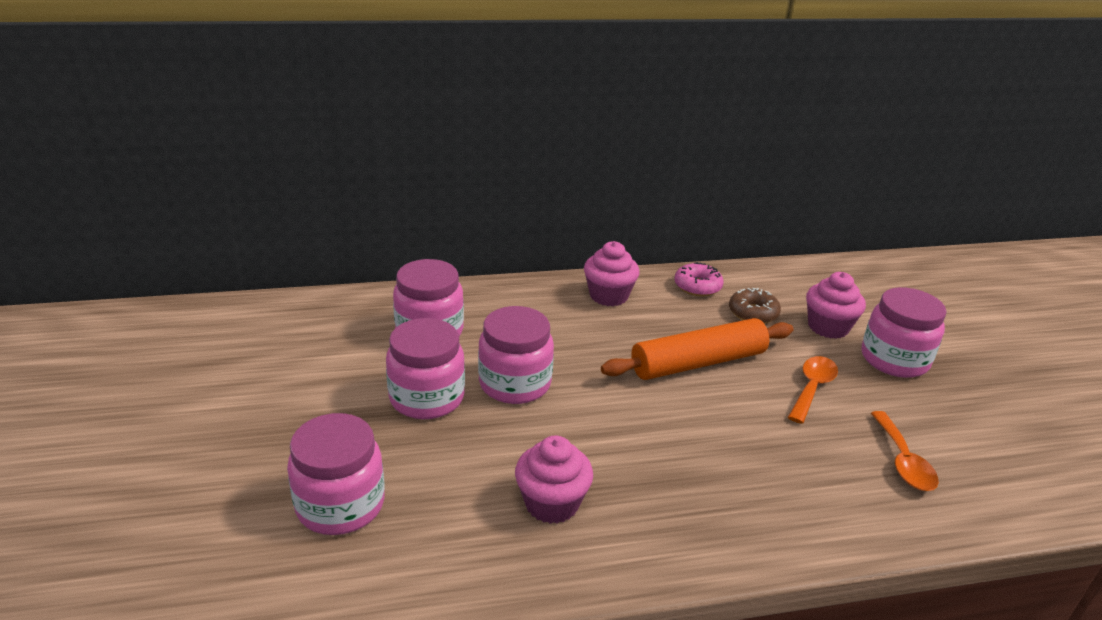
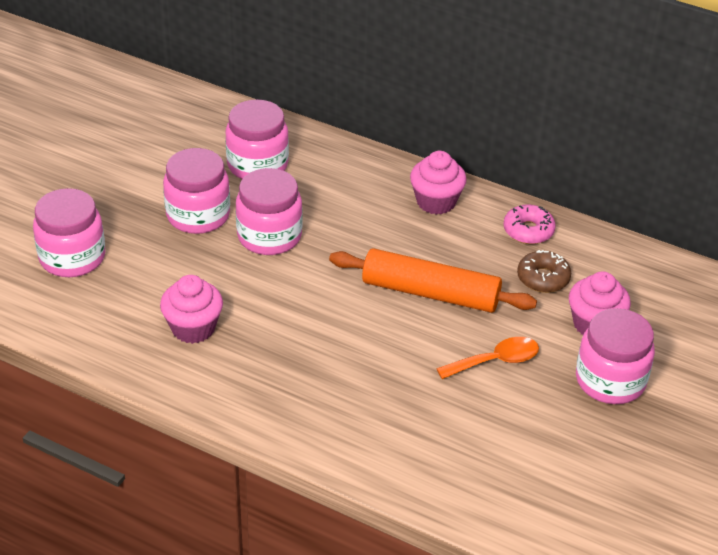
camera: 40 degrees right, 10 degrees up
(903, 461) = (481, 448): orange spoon -> none

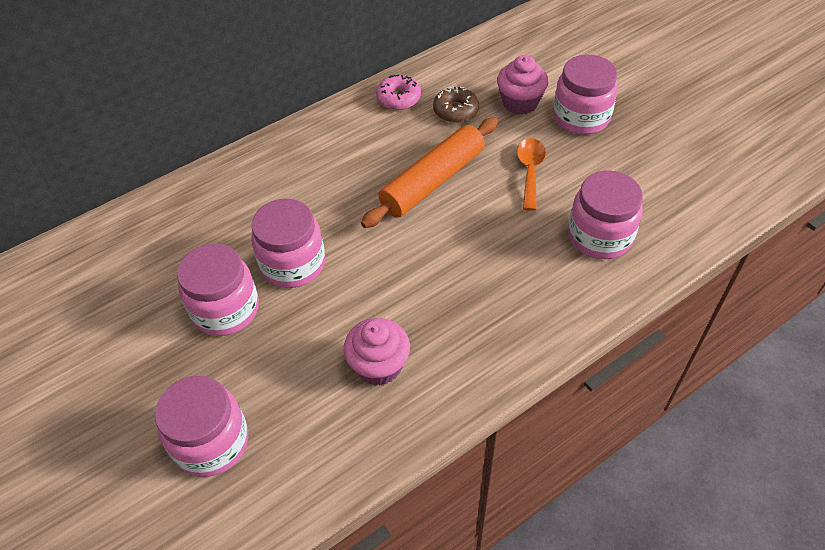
camera: 60 degrees left, 10 degrees up
(257, 165) = (190, 239): pink jar -> pink jar (600, 236)
(436, 202) = (328, 137): pink cupcake -> none

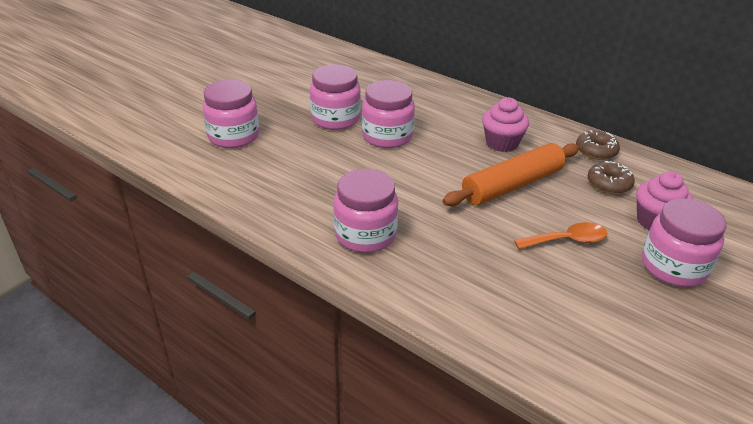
camera: 70 degrees right, 15 degrees down
(379, 366) = (313, 190): pink cupcake -> pink cupcake (502, 143)
(398, 98) = (596, 151): pink donut -> brown donut
(432, 181) = (512, 185): orange rolling pin -> orange rolling pin turned 60 degrees counterclockwise
(600, 236) = (514, 299): pink jar -> pink jar (365, 235)

